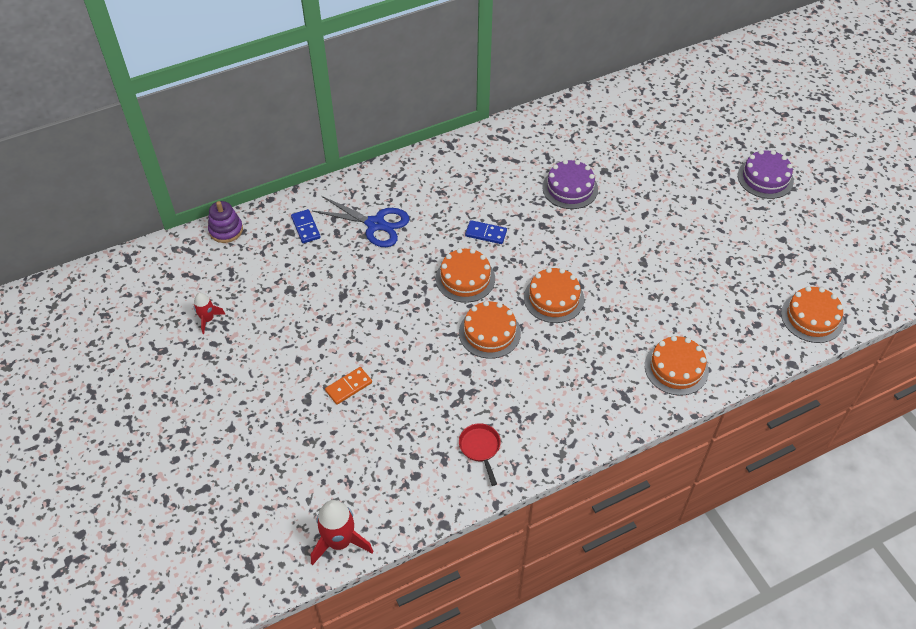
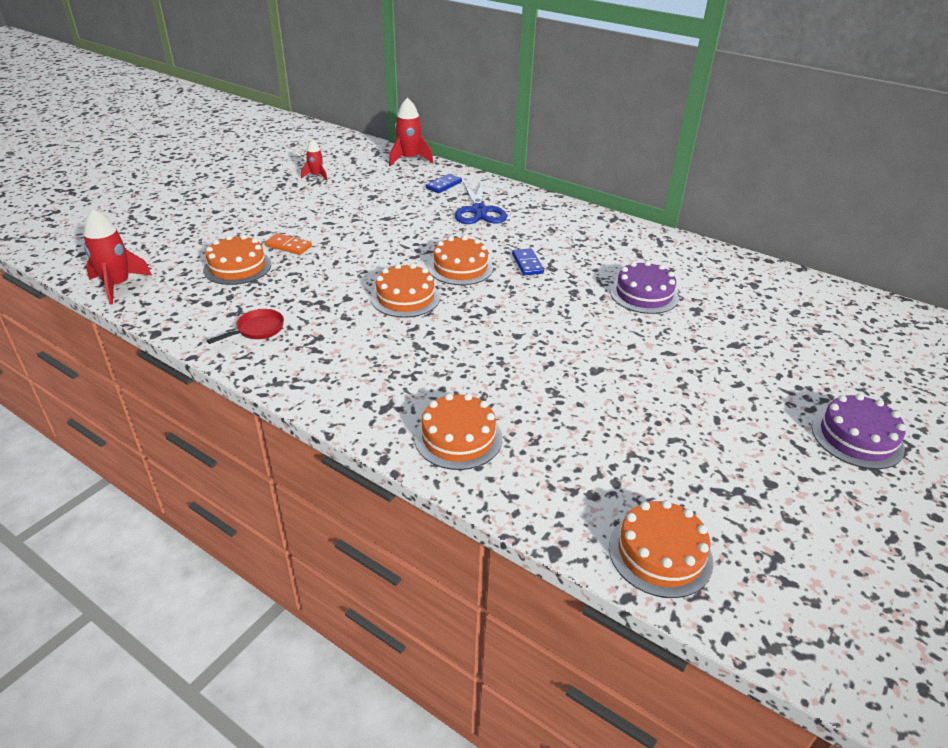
camera: 60 degrees right, 15 degrees down
(226, 230) = (409, 159): purple stacking toy -> red rocket
(554, 298) = (483, 323): orange cake -> orange cake (237, 267)

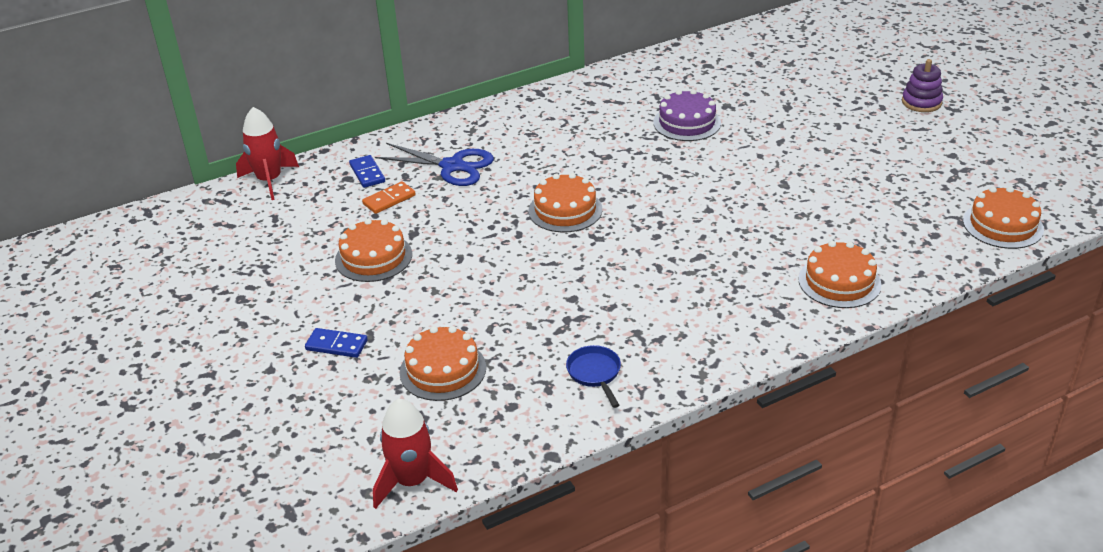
camera: 60 degrees left, 0 degrees up
(257, 330) = (595, 374): red pan -> blue pan
(288, 246) = (422, 320): orange domino -> orange domino (389, 199)
(316, 176) = (244, 264): red rocket -> none
(405, 297) = (599, 259): orange cake -> orange cake (373, 257)
(527, 264) = (588, 168): blue domino -> blue domino (336, 345)
(857, 437) = (921, 102): purple cake -> purple stacking toy

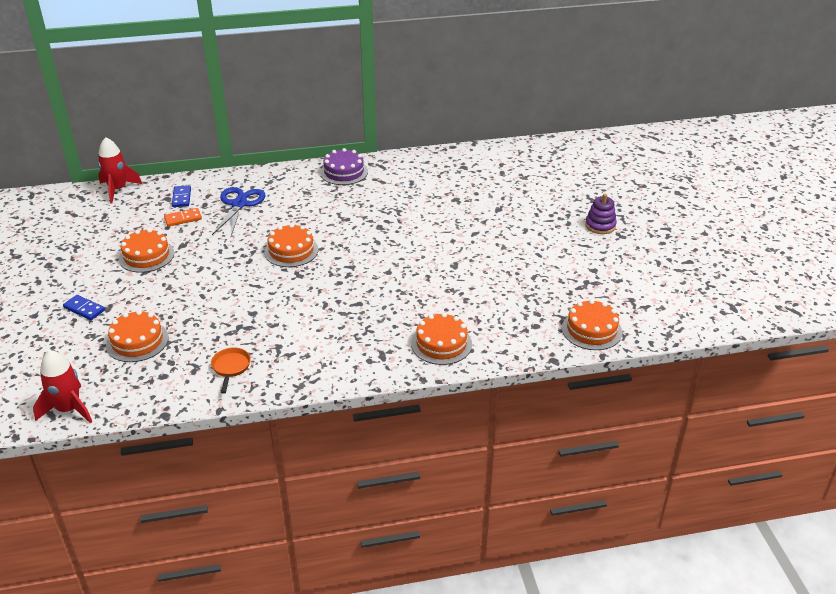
camera: 15 degrees right, 0 degrees up
(452, 166) = (239, 204): blue scissors -> blue scissors turned 120 degrees counterclockwise
(595, 374) = (231, 368): blue pan -> orange pan
(687, 123) = (418, 206): purple cake -> purple cake (344, 172)

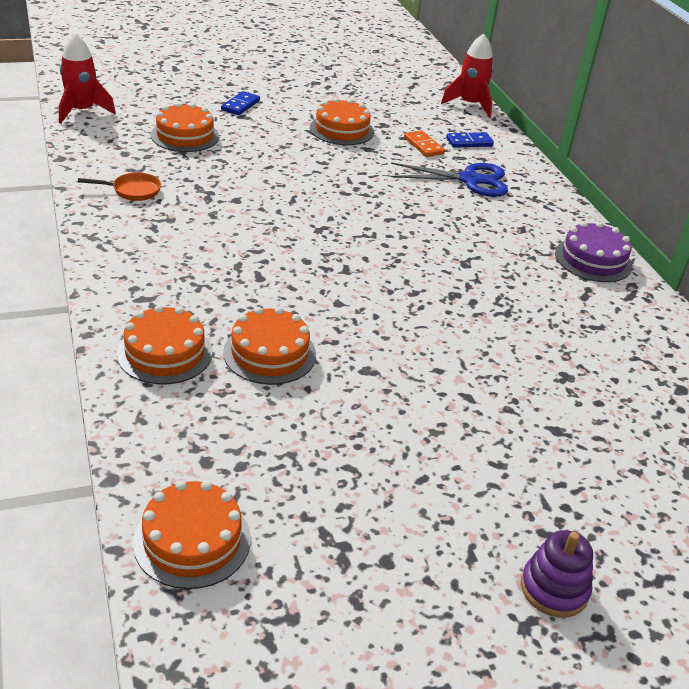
camera: 80 degrees right, 0 degrees up
(291, 251) = (373, 221): orange cake -> orange cake (269, 353)

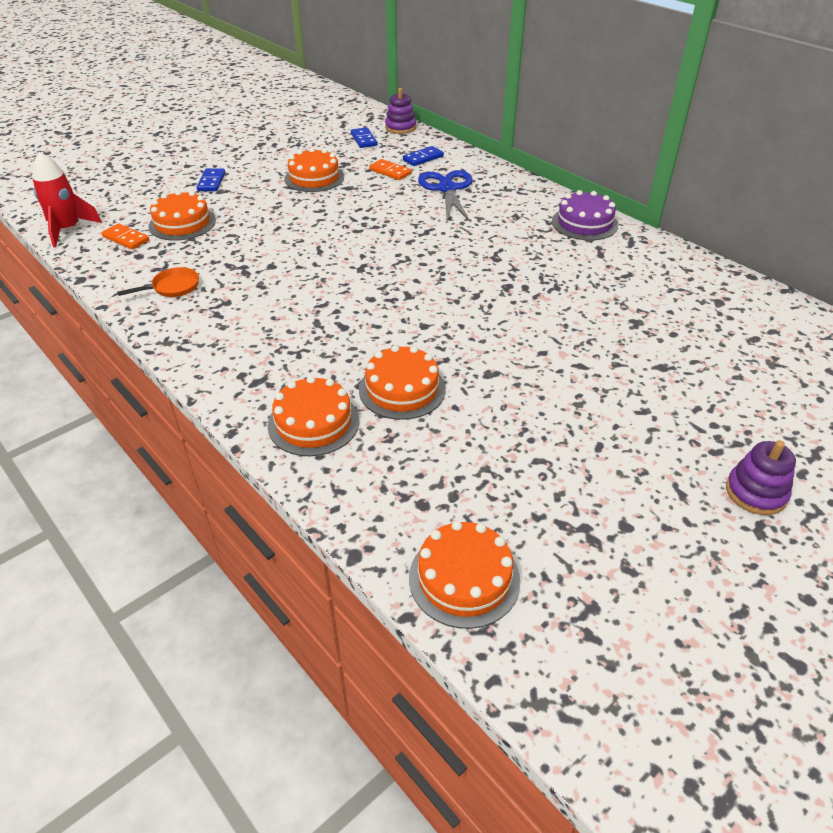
camera: 20 degrees left, 5 degrees up
(125, 134) = (126, 238): none -> orange domino
(422, 106) = (364, 139): none -> blue domino
(470, 105) = (400, 127): red rocket -> purple stacking toy
(470, 180) = (447, 189): blue scissors -> blue scissors turned 75 degrees counterclockwise

